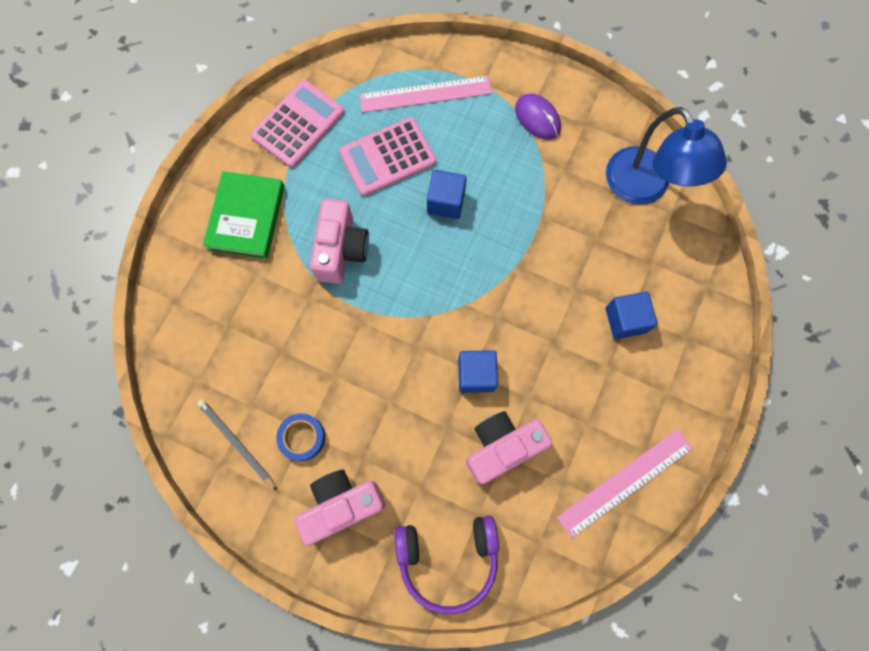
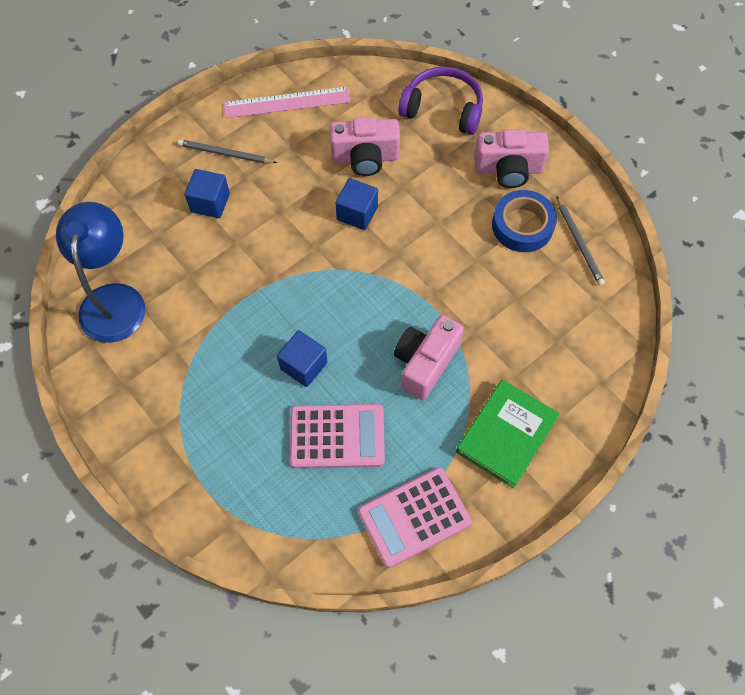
camera: 155 degrees left, 10 degrees down
(302, 437) = (522, 225): blue tape -> blue tape, size x1.51
(425, 94) = (262, 491): pink ruler -> none
(537, 118) = (165, 410): purple mouse -> none
(647, 383) = (225, 154): none -> grey pencil

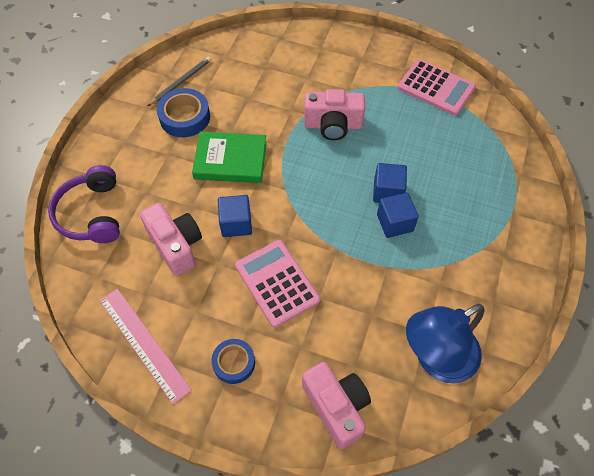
camera: 120 degrees left, 5 degrees down
(210, 203) = (294, 342): blue cube -> blue cube (395, 223)
(225, 154) = (234, 363): grey pencil -> blue tape
(337, 436) = (420, 148): pink calculator -> pink calculator (277, 283)
(506, 435) = (350, 67): green book -> green book (230, 160)
(508, 169) = (135, 145): pink camera -> pink camera (336, 407)

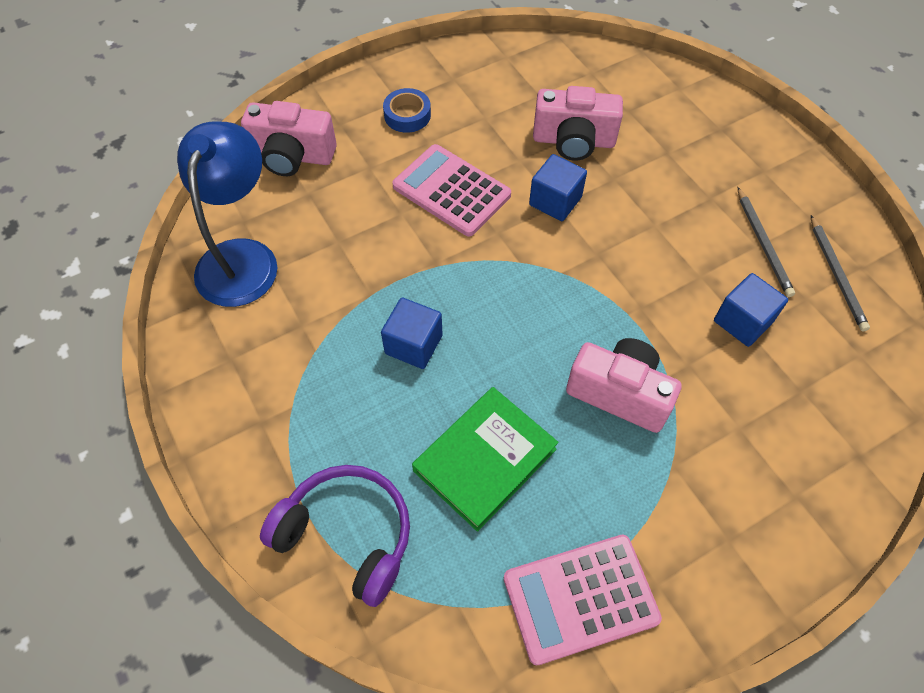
camera: 130 degrees right, 0 degrees up
(92, 214) = (675, 100): purple headphones -> purple headphones (347, 535)
(144, 344) = (489, 70): pink ruler -> none
(185, 117) = (763, 244): blue tape -> grey pencil
(230, 160) = (652, 248): green book -> green book (485, 460)
(277, 283) = (451, 191): pink calculator -> pink calculator turned 150 degrees counterclockwise
(333, 125) = (619, 393): pink camera -> pink camera turned 75 degrees clockwise
(387, 192) = (461, 372): blue cube -> blue cube (743, 321)

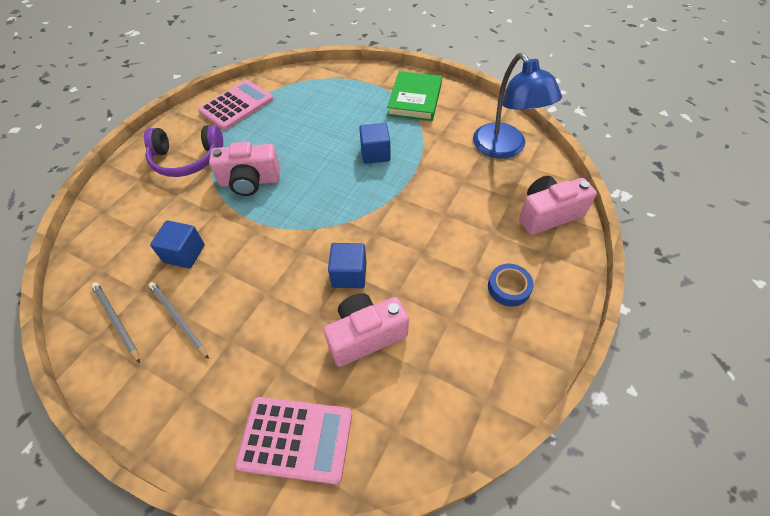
camera: 150 degrees right, 5 degrees down
(347, 535) = (346, 83): purple headphones -> purple headphones (187, 159)
(451, 191) = (425, 245): pink calculator -> pink calculator (296, 439)
(485, 460) = (305, 127): green book -> green book (414, 99)

